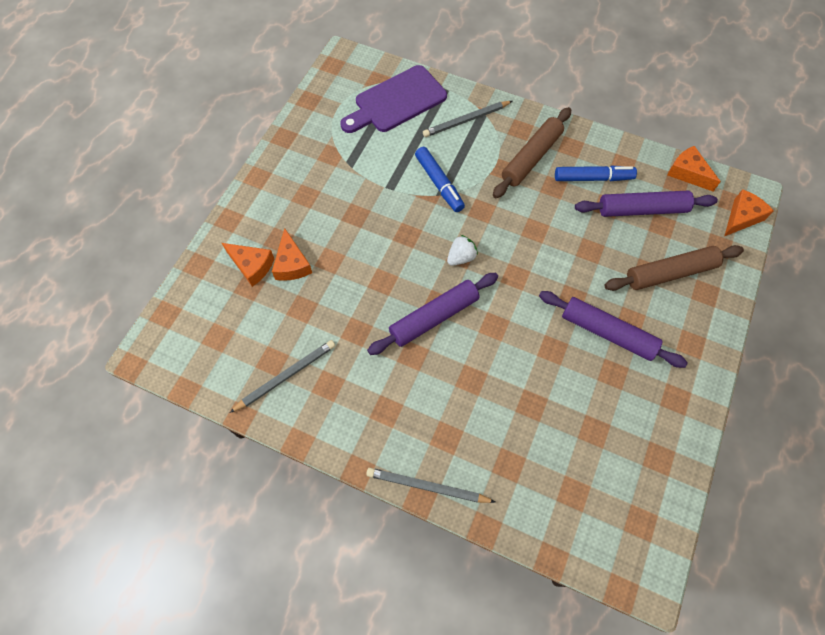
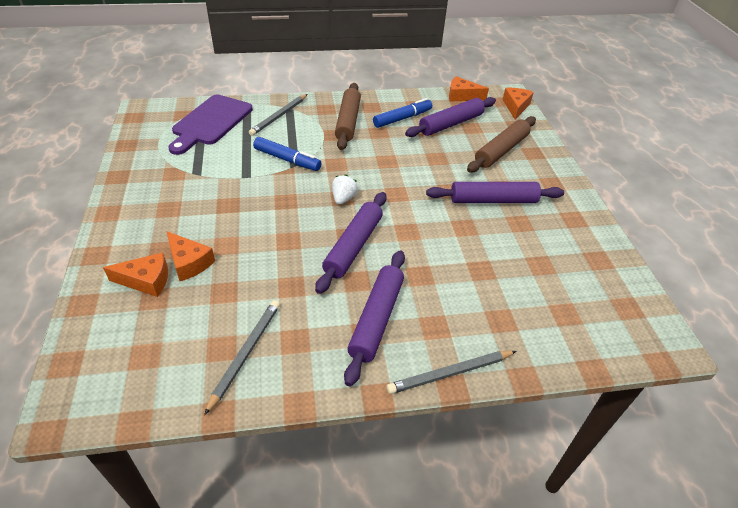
camera: 35 degrees left, 20 degrees down
(403, 402) = (376, 319): none -> purple rolling pin

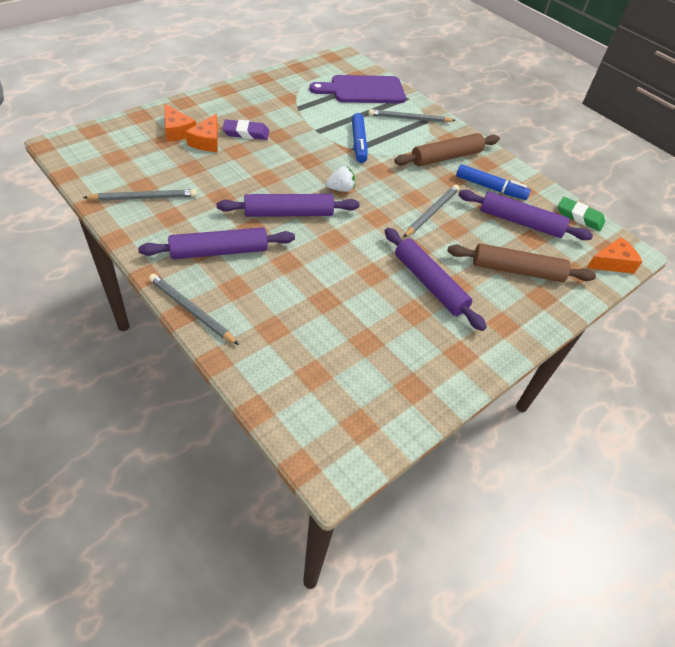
camera: 55 degrees right, 5 degrees up
(202, 226) = (246, 133): none -> purple eraser
(410, 161) = (431, 212): none -> grey pencil
(462, 96) = (579, 217): orange cheese -> green eraser

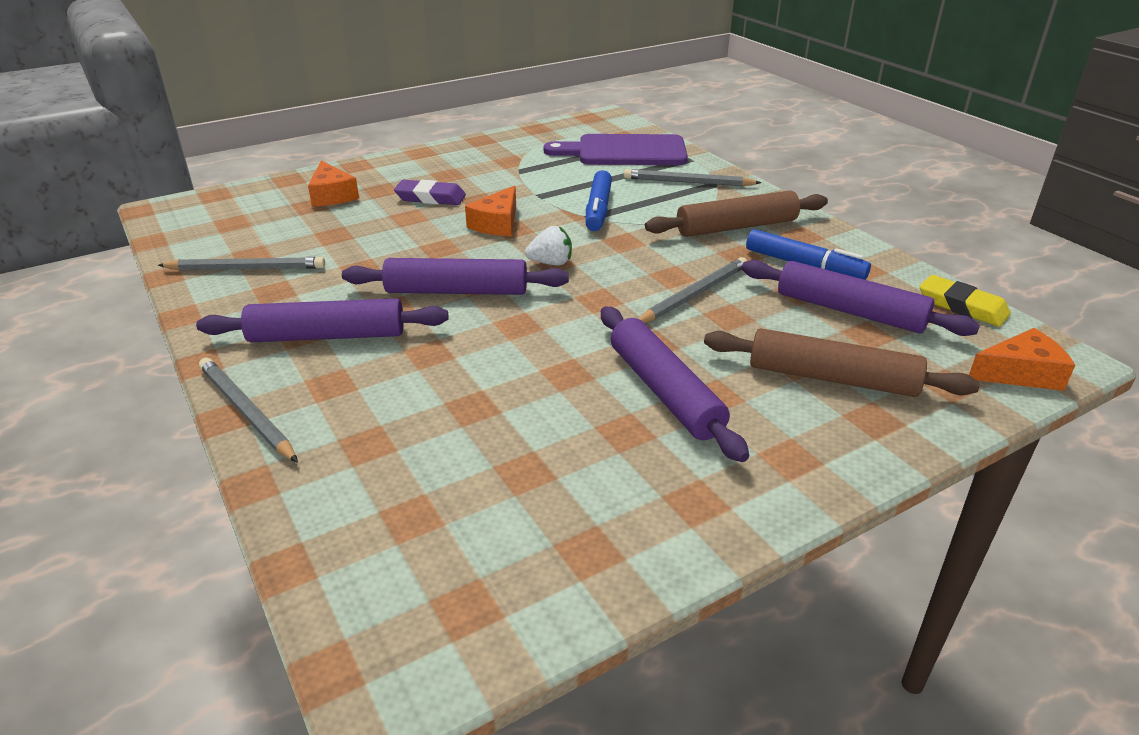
camera: 15 degrees right, 15 degrees down
(207, 141) = (369, 206): orange cheese -> orange cheese (497, 223)
(579, 217) = (962, 306): green eraser -> yellow eraser

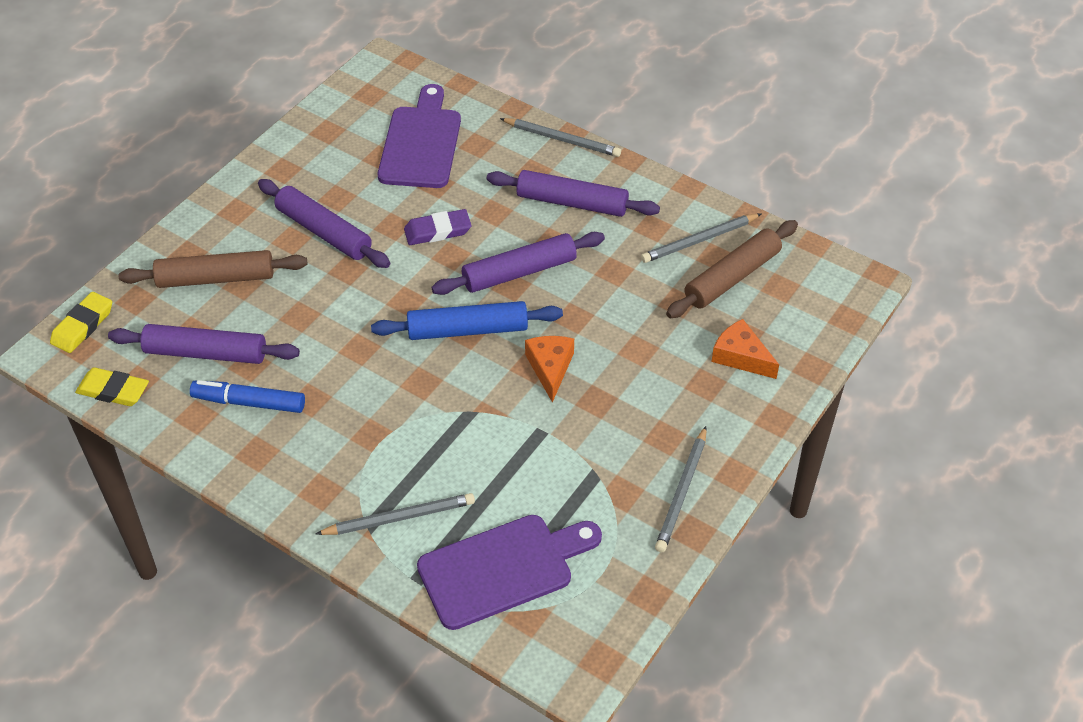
camera: 155 degrees right, 15 degrees up
(327, 336) = (572, 202): purple rolling pin -> purple rolling pin turned 45 degrees clockwise
(430, 197) = (645, 387): purple eraser -> purple eraser (437, 231)
(447, 473) = (421, 143): none -> purple cutting board
(551, 263) = (467, 330): white strawberry -> blue rolling pin
(598, 209) = (469, 426): blue marker -> none
(693, 294) = (334, 331): grey pencil -> grey pencil (682, 492)
(736, 227) = (323, 444): brown rolling pin -> brown rolling pin (732, 277)
(1020, 373) = (83, 326): orange cheese -> yellow eraser

